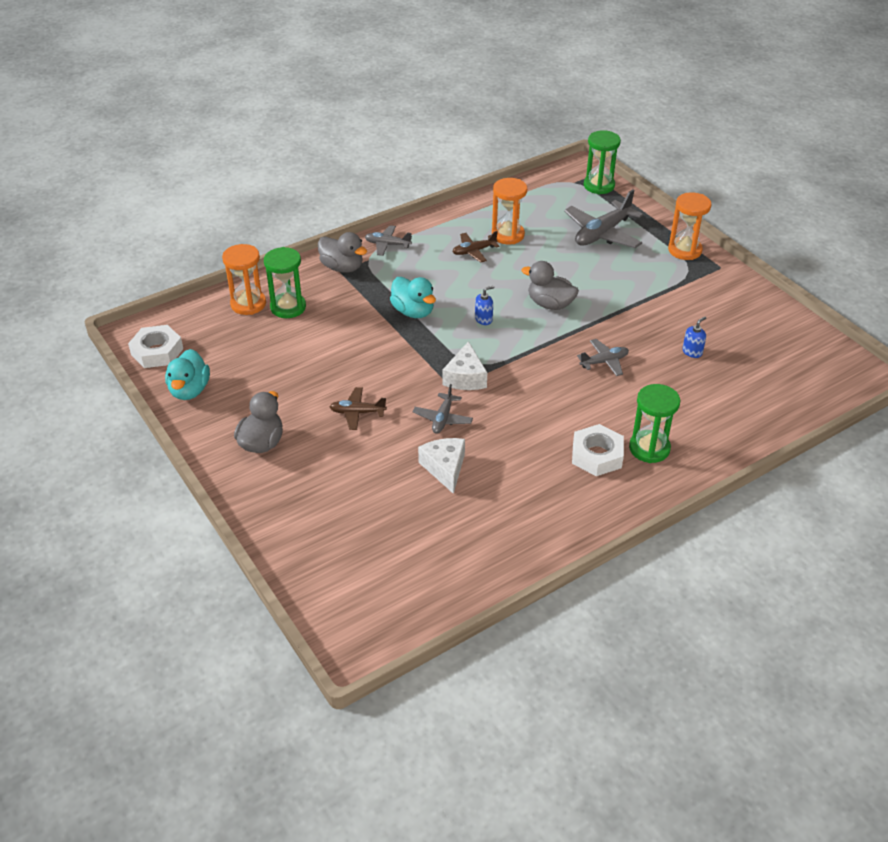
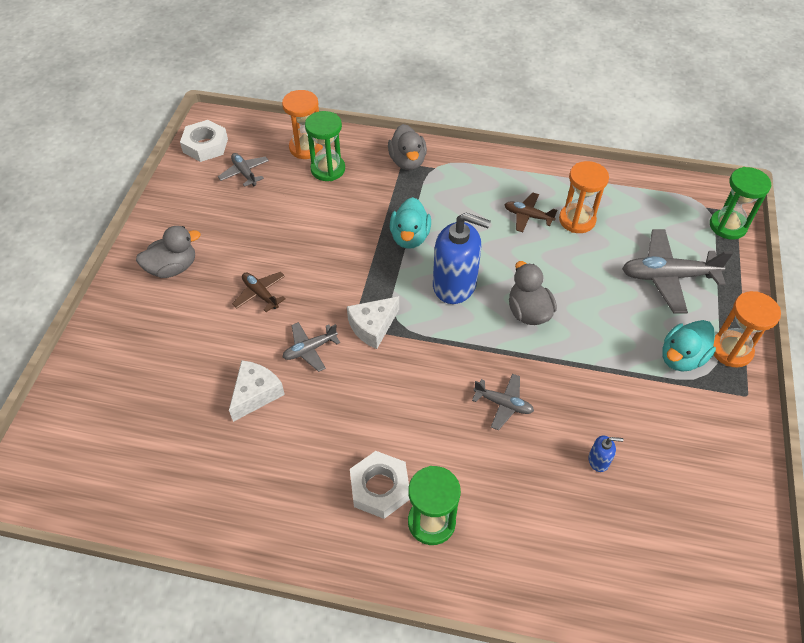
camera: 45 degrees right, 10 degrees up
(189, 390) = (185, 190): turquoise duck -> turquoise duck (681, 357)
(387, 245) = (466, 164): grey plane -> grey plane (244, 173)
(483, 319) = (455, 285): blue soap dispenser -> blue soap dispenser, size x2.40

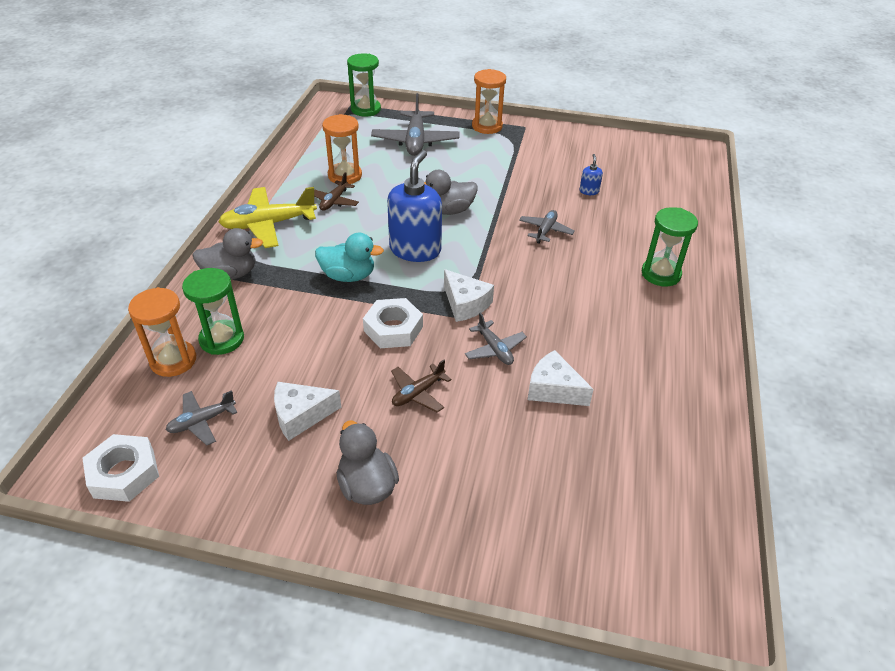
camera: 90 degrees left, 10 degrees down
(244, 224) = (301, 415): none -> white cheese
(380, 488) = (638, 302): white nut -> white nut (393, 329)
(481, 174) = (268, 224): none -> yellow plane
(681, 357) = (494, 146): turquoise duck -> none

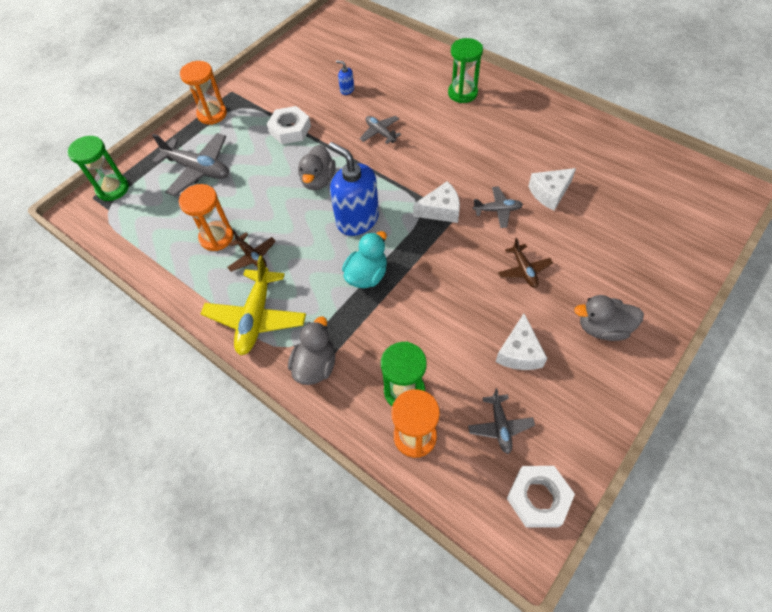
camera: 60 degrees left, 15 degrees up
(393, 329) = (448, 264): white nut -> white nut (290, 129)

